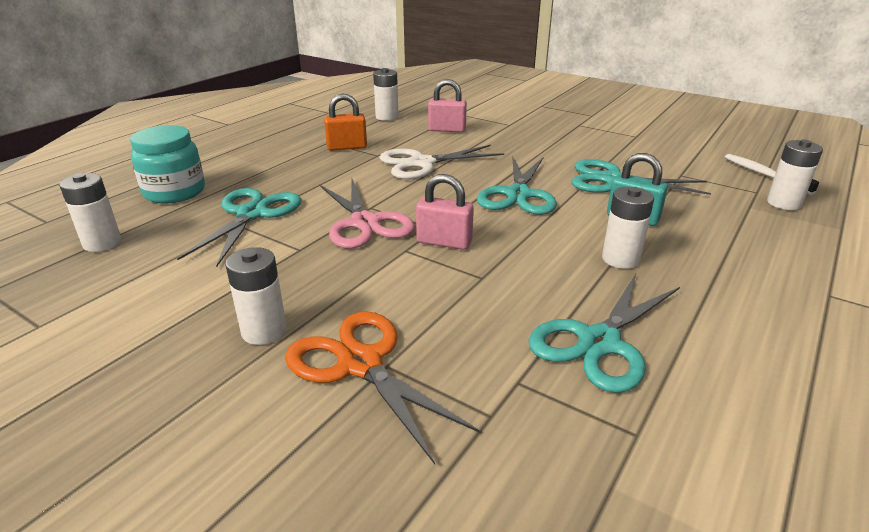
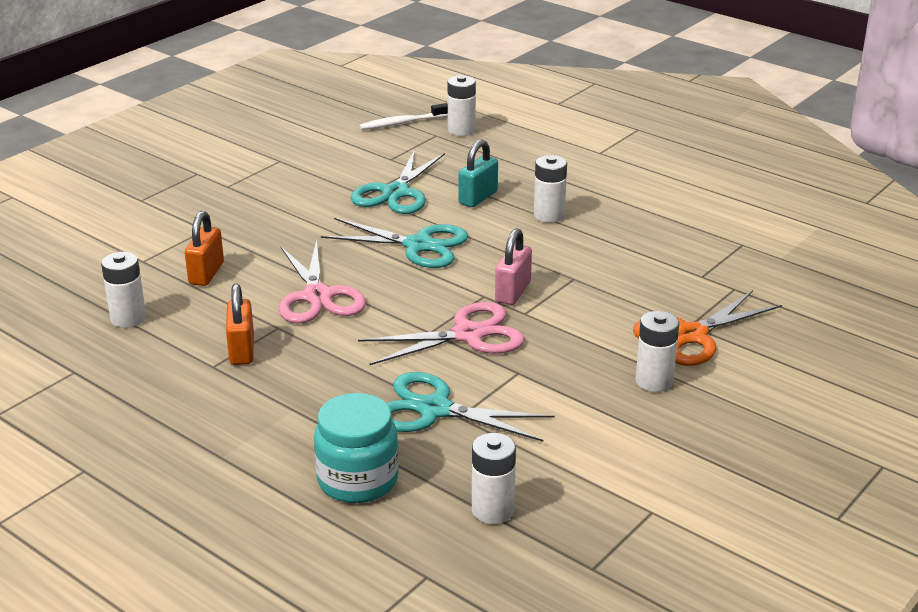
camera: 85 degrees left, 0 degrees up
(421, 163) = (317, 296): white scissors -> pink scissors
(447, 130) = (206, 273): pink padlock -> orange padlock
(599, 342) = (659, 242): turquoise scissors -> none

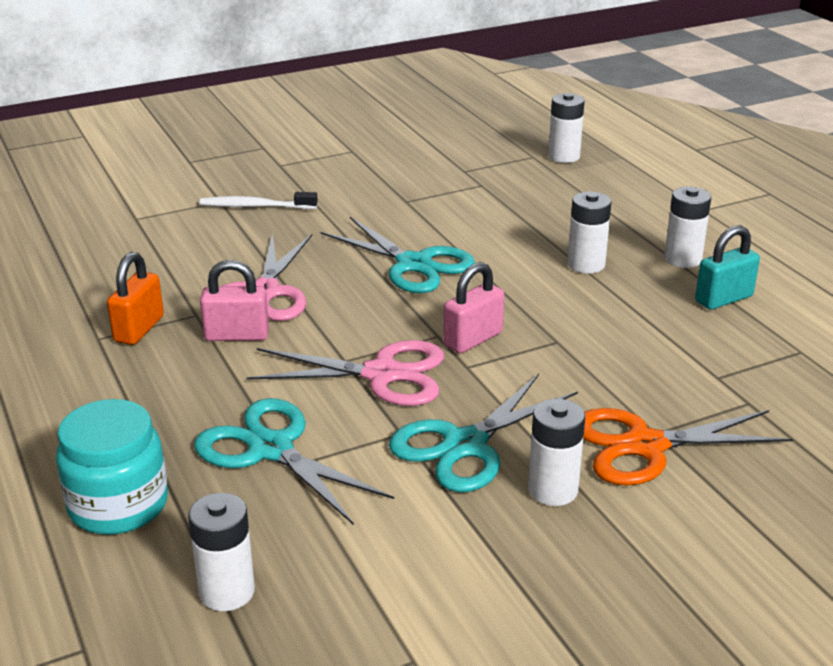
camera: 25 degrees right, 0 degrees up
(128, 318) = (68, 270): white battery -> white battery (682, 259)
(206, 273) = (180, 244): orange padlock -> none
(328, 335) = (237, 335): none -> pink padlock
(395, 193) = (438, 205): turquoise scissors -> turquoise scissors (464, 445)
(402, 123) = (507, 138): white toothbrush -> white toothbrush (255, 206)
(478, 198) = (522, 229): turquoise padlock -> turquoise padlock (723, 299)

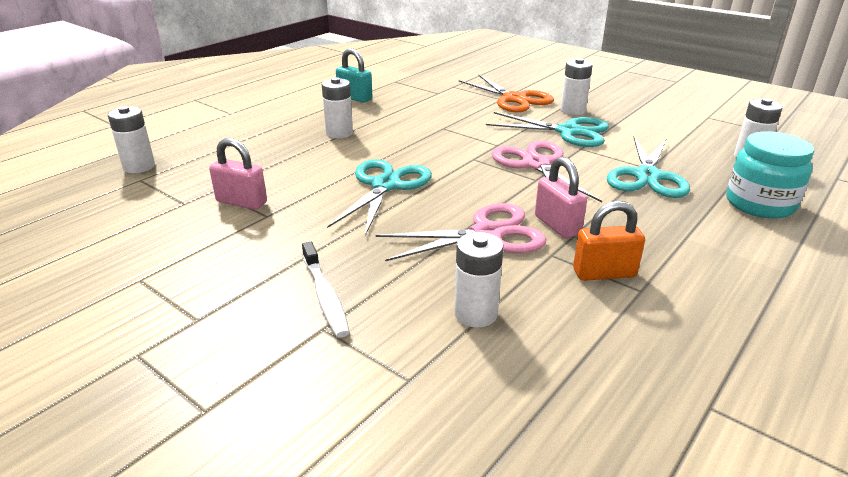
camera: 115 degrees left, 0 degrees up
(473, 339) = (467, 148): pink padlock -> pink padlock (241, 202)
(682, 259) = (311, 110): white battery -> white battery (476, 313)

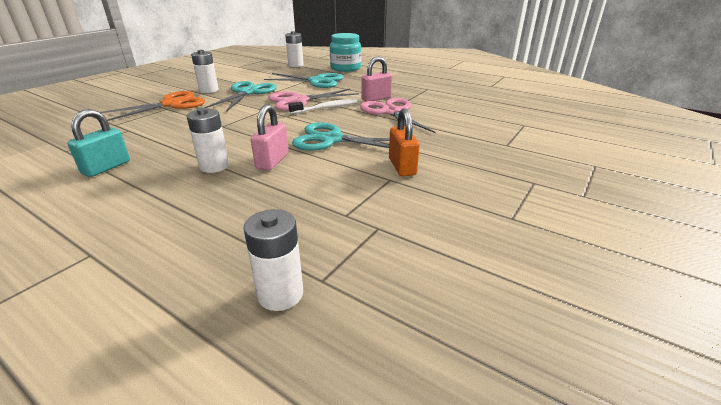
camera: 95 degrees left, 0 degrees up
(241, 202) = (369, 194): pink padlock -> pink padlock (272, 161)
(325, 296) = (479, 147): white toothbrush -> white toothbrush (326, 108)
(476, 313) = (466, 114): white battery -> none
(604, 273) = (417, 93): orange padlock -> orange padlock (402, 167)

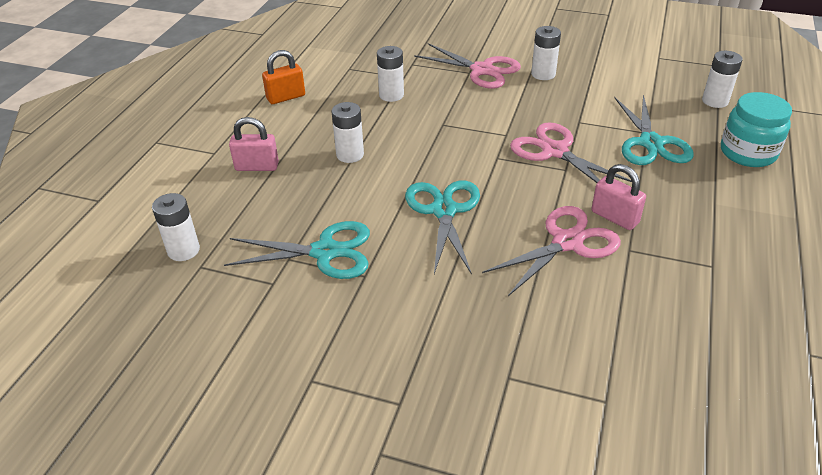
camera: 75 degrees right, 10 degrees up
(106, 167) = (327, 102): turquoise padlock -> none
(148, 138) = (391, 95): none -> white battery
(172, 104) = (482, 70): orange scissors -> pink scissors
(248, 92) = (556, 103): turquoise scissors -> turquoise scissors (325, 252)
(272, 161) = (373, 185): pink padlock -> pink padlock (257, 166)
(326, 108) = (543, 180): white toothbrush -> none
(402, 167) = (396, 280): orange padlock -> orange padlock (286, 97)

